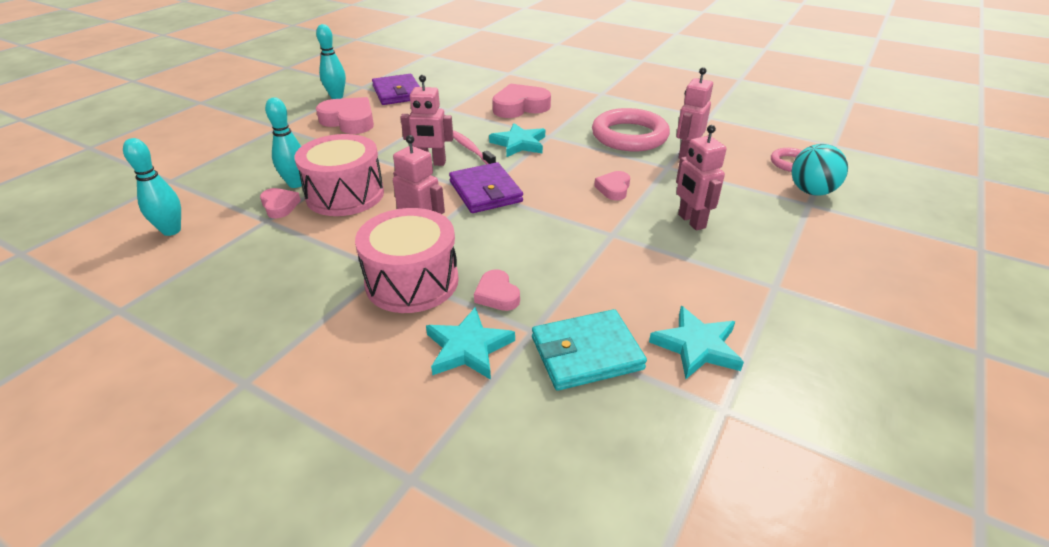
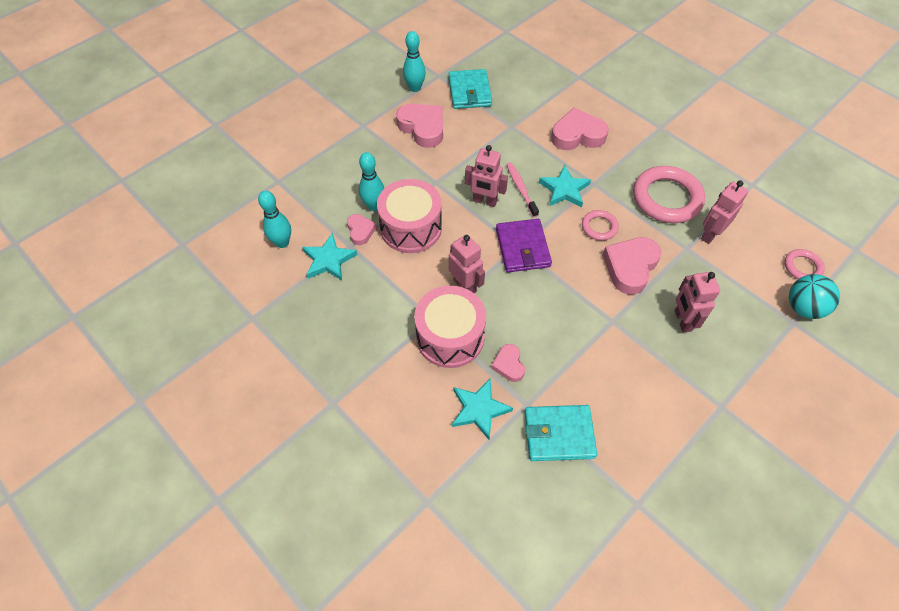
camera: 15 degrees right, 20 degrees up
(398, 93) = (469, 92): purple wallet -> turquoise wallet
(567, 164) = (599, 227): none -> pink ring
(613, 189) = (630, 267): pink heart -> pink heart, size x1.81
(697, 346) = (639, 448): turquoise star -> turquoise star (328, 260)

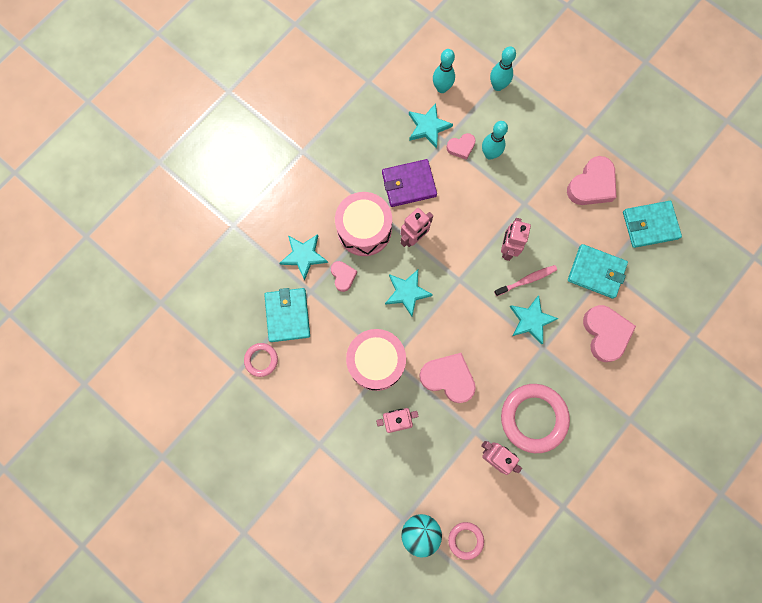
camera: 85 degrees right, 20 degrees up
(411, 228) = (469, 188): pink drum -> pink drum (376, 362)
(415, 88) = (646, 172): turquoise bowling pin -> turquoise bowling pin (497, 86)
(509, 365) = (343, 276): pink heart -> pink heart turned 90 degrees clockwise
(514, 135) = (596, 272): none -> turquoise wallet
(523, 248) = (459, 284): purple wallet -> purple wallet (409, 184)
(531, 298) = (407, 292): none -> turquoise star
(599, 227) = (490, 352): pink ring -> pink ring (261, 360)

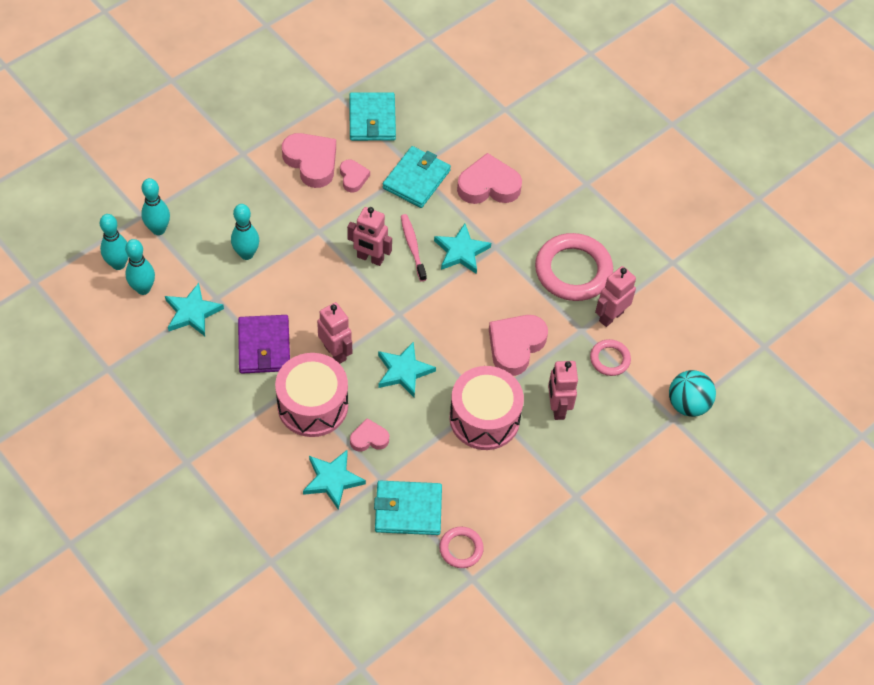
camera: 85 degrees left, 20 degrees down
(460, 66) = (118, 264): none -> turquoise bowling pin
(461, 147) = (229, 282): pink heart -> pink heart (353, 177)
(465, 540) = (700, 361): pink ring -> pink ring (609, 359)

